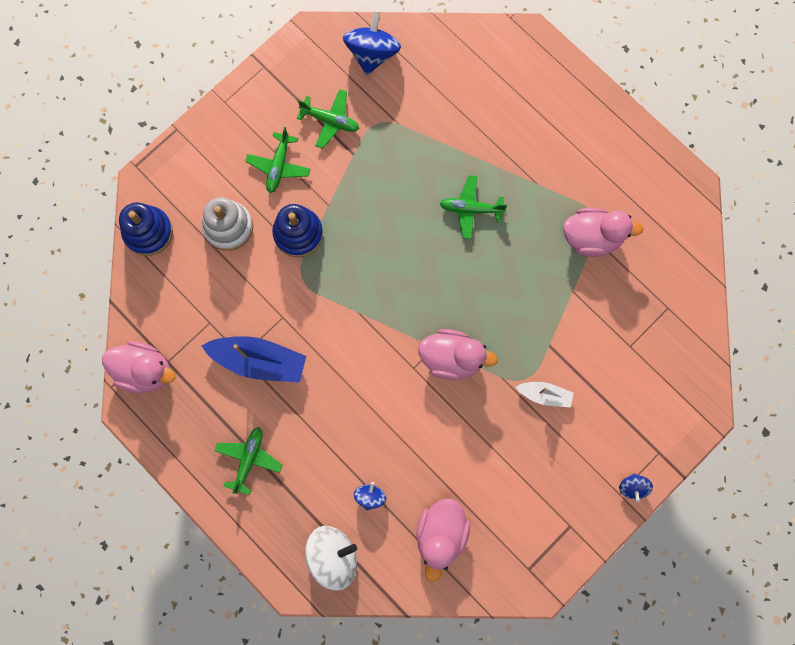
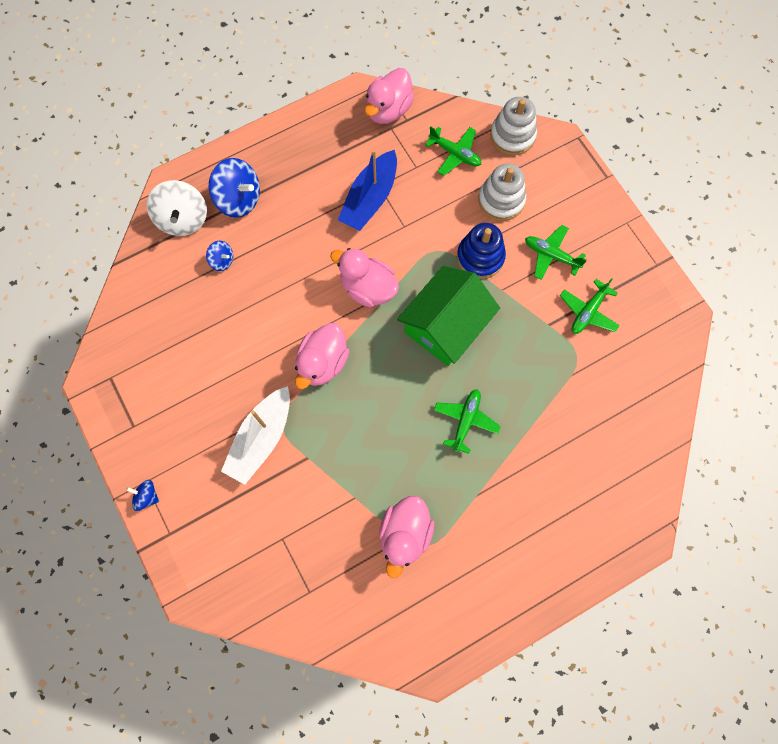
camera: 105 degrees right, 5 degrees down
(148, 232) = (512, 136): blue stacking toy -> white stacking toy
(249, 459) = (287, 172): green plane -> green plane (455, 154)
(372, 53) = (653, 368): blue spinning top -> blue spinning top (239, 199)
(381, 249) = (445, 326): none -> green house
(441, 534) = (168, 311): pink duck -> pink duck (368, 288)
(544, 395) = (261, 439): white boat -> white boat, size x1.81

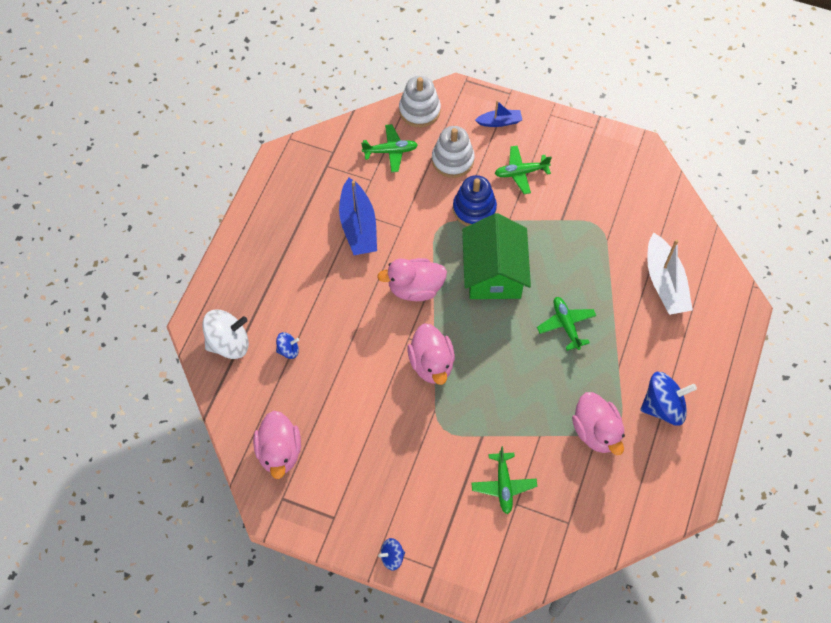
camera: 40 degrees left, 10 degrees down
(183, 219) = (229, 343): white spinning top -> white spinning top turned 60 degrees counterclockwise
(239, 199) = (259, 297): blue spinning top -> blue spinning top (663, 406)
(261, 439) = (437, 450): white boat -> white boat (664, 283)
(388, 110) = (312, 154): pink duck -> pink duck (279, 452)
(574, 196) = (499, 122): none -> blue boat
(588, 311) = (579, 192): green plane -> green plane (503, 485)

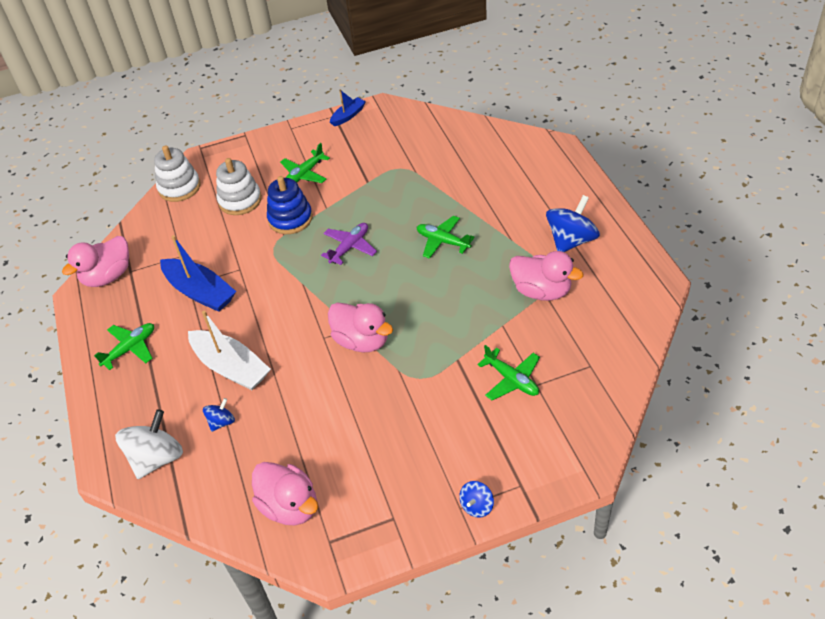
camera: 35 degrees left, 15 degrees down
(390, 151) = (180, 227): green plane -> green plane (130, 349)
(415, 288) = (294, 300): pink duck -> pink duck (108, 276)
(494, 273) = (349, 247): green house -> purple plane
(499, 122) = (254, 155): blue boat -> blue boat (348, 116)
(664, 283) = (486, 169): white boat -> white boat (231, 367)

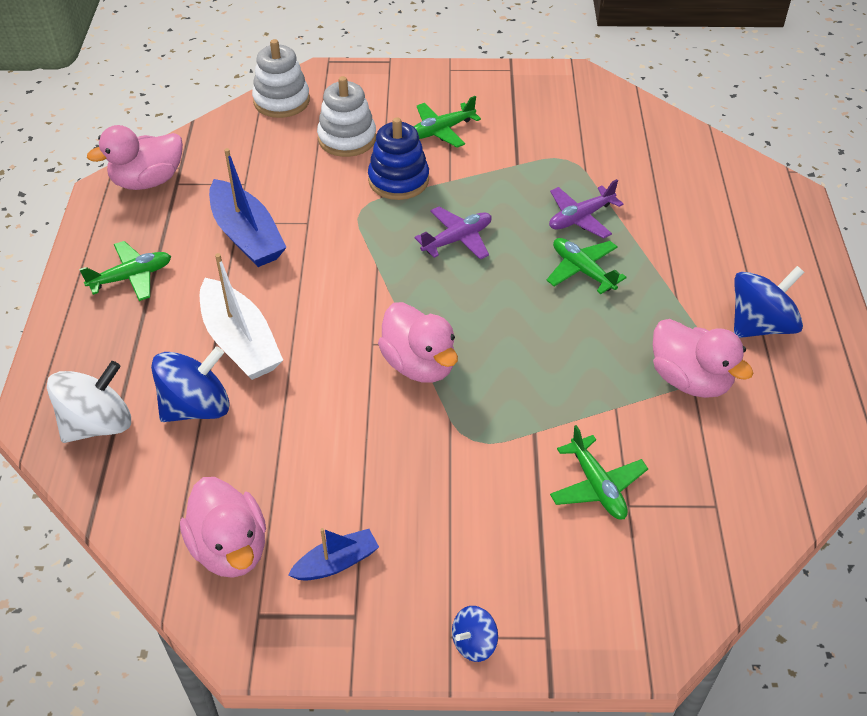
camera: 15 degrees right, 0 degrees up
(221, 422) = (196, 407): blue spinning top -> blue spinning top, size x1.94
(348, 116) = (529, 75): blue boat -> blue boat (336, 563)
(426, 206) = (580, 218): none -> purple plane

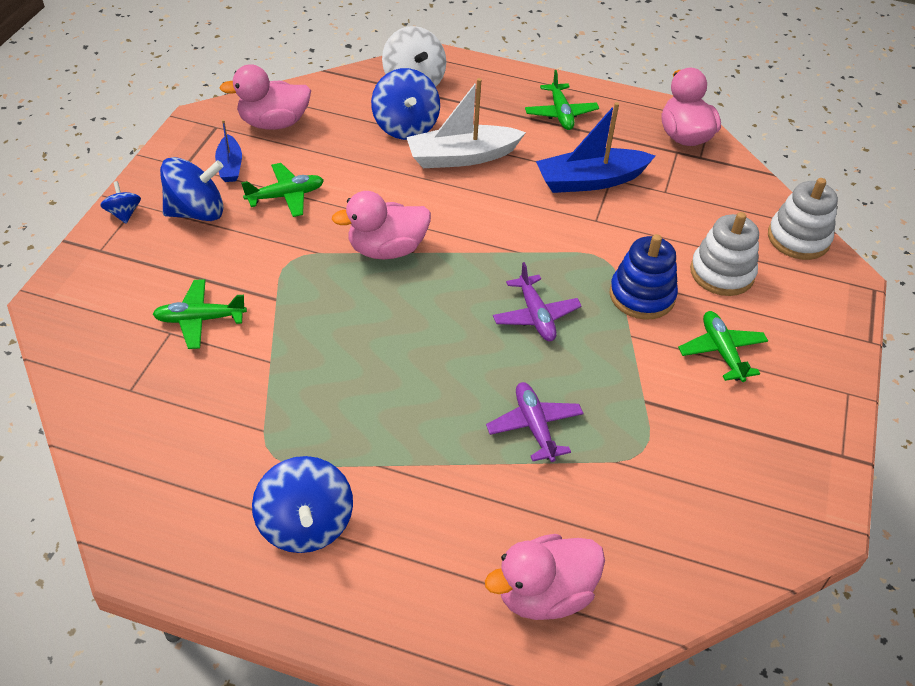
camera: 105 degrees right, 0 degrees up
(436, 562) = (196, 212): none -> blue spinning top
(582, 271) = (452, 399): green plane -> green plane (286, 196)
(690, 380) = (269, 429): pink duck -> pink duck (544, 594)

